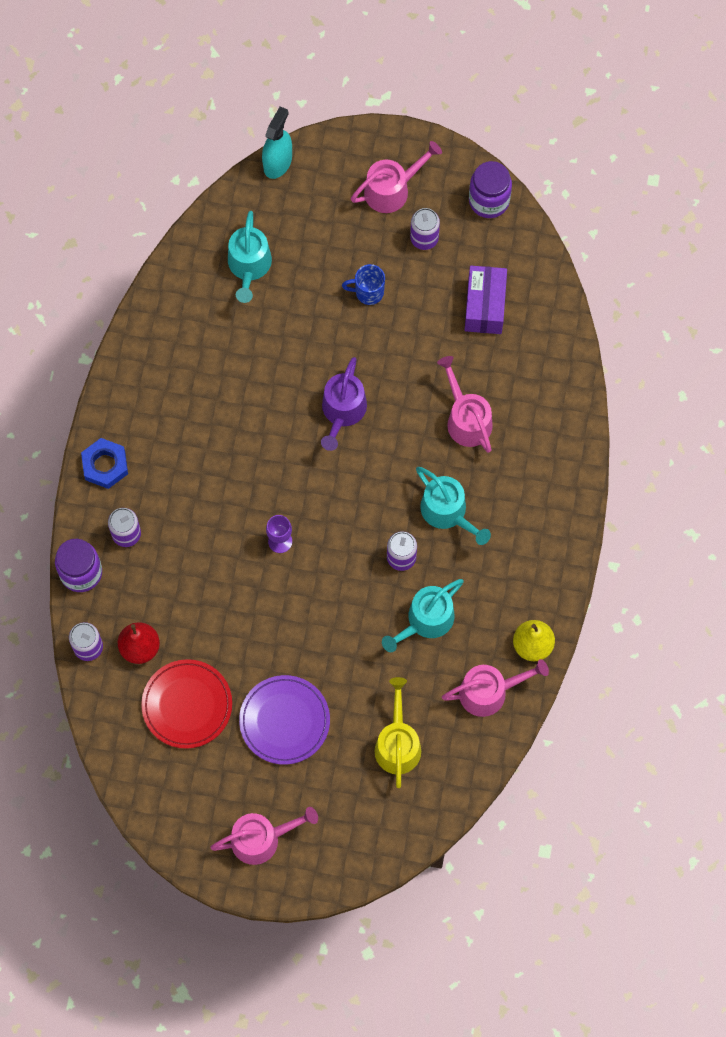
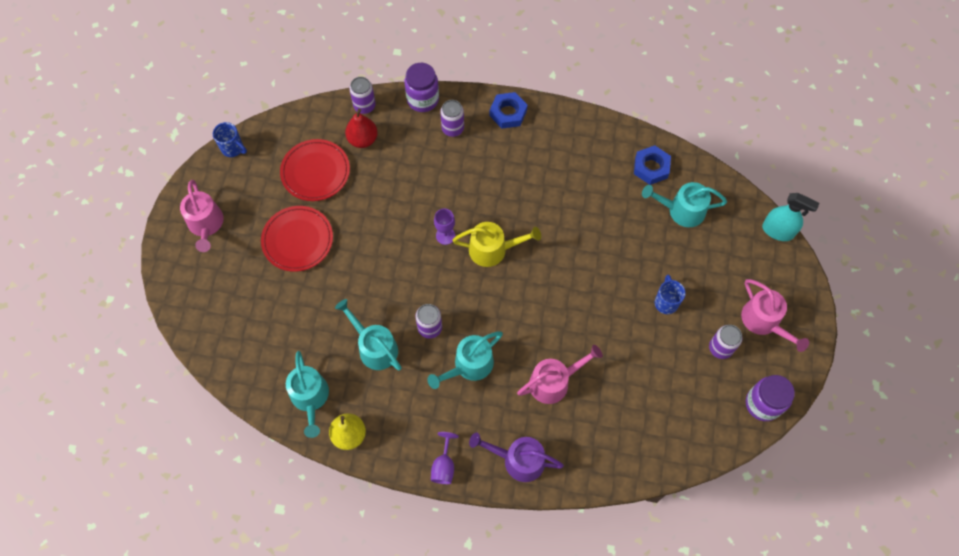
camera: 90 degrees right, 5 degrees down
(149, 815) = (233, 148): none -> blue mug
(189, 297) = (651, 167): none -> blue nut
(284, 721) = (297, 240): purple plate -> red plate
(342, 411) = (557, 282): purple watering can -> purple watering can (518, 460)
(397, 744) = (272, 324): yellow watering can -> yellow watering can (493, 249)
(485, 306) = (660, 399): purple box -> none
(489, 692) = (310, 398): pink watering can -> turquoise watering can
(566, 539) = (444, 466): none -> purple goblet

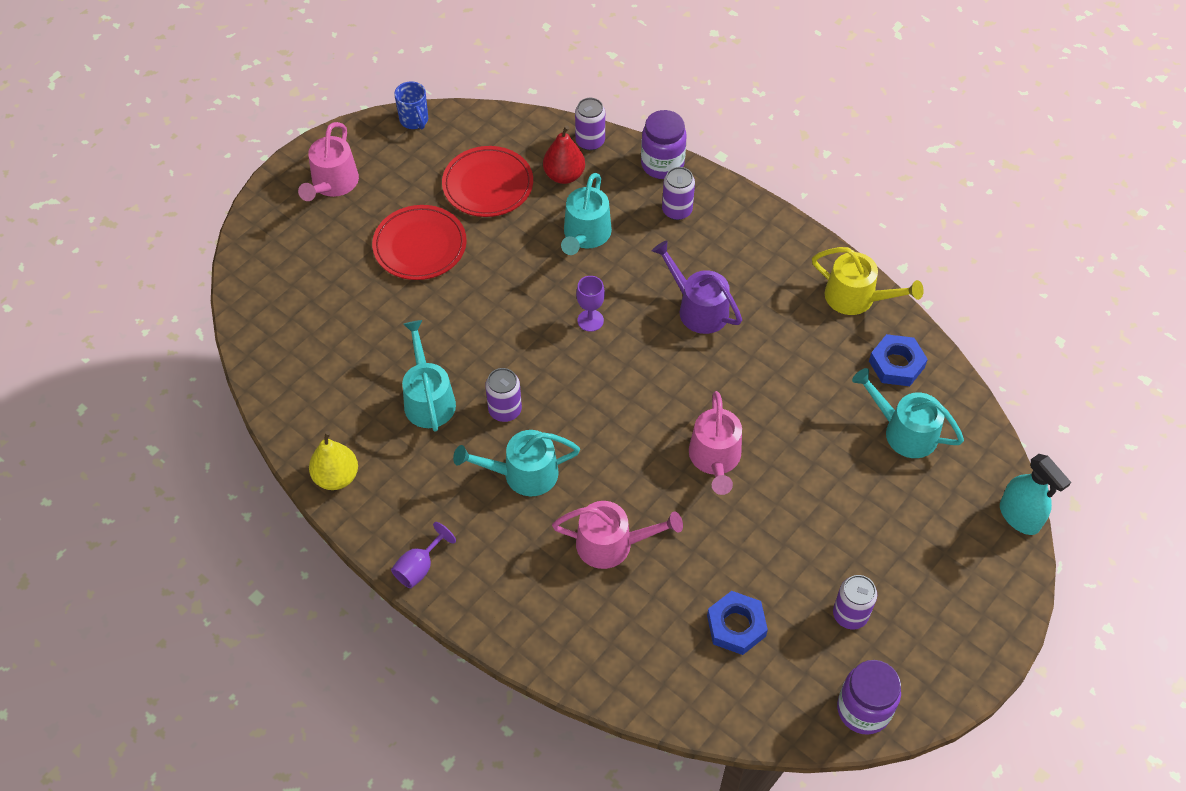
camera: 30 degrees right, 10 degrees down
(310, 398) = (321, 415): turquoise watering can -> turquoise watering can (585, 235)
(493, 249) = (636, 362): yellow watering can -> yellow watering can (856, 298)
(508, 113) = (755, 223): blue nut -> blue nut (736, 626)
(518, 460) = (510, 608): purple watering can -> purple watering can (698, 308)
(666, 302) = (813, 526): blue mug -> none
(764, 321) = (929, 613): pink watering can -> pink watering can (715, 458)

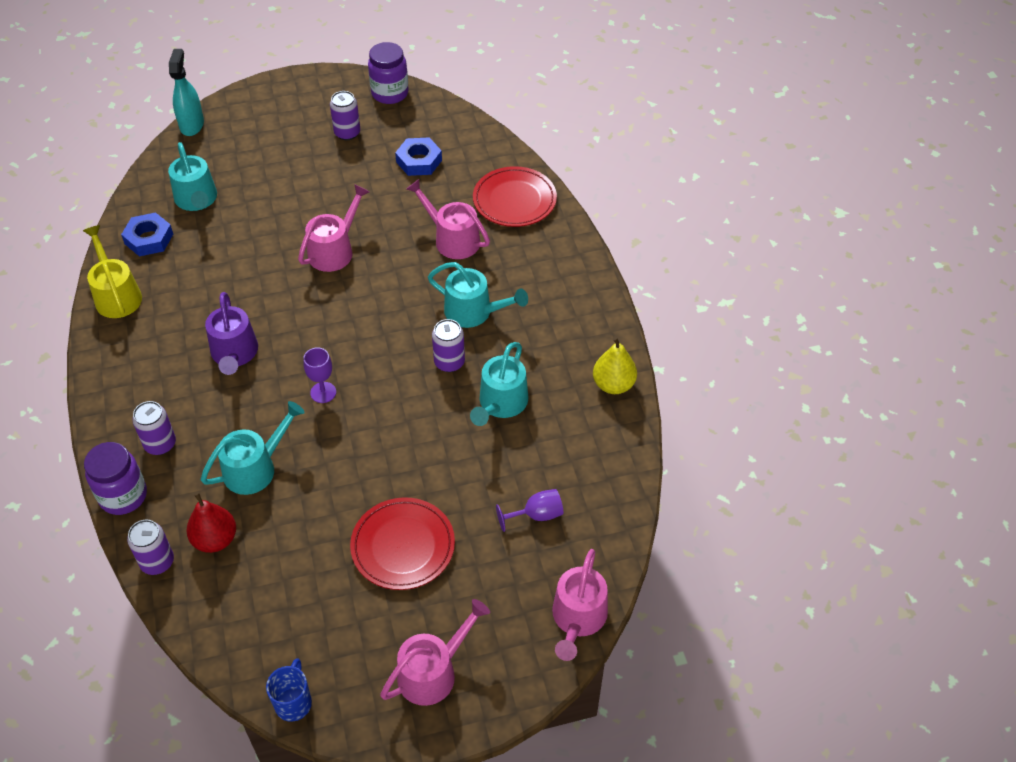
camera: 145 degrees left, 5 degrees down
(248, 270) = (578, 618): none -> pink watering can
(419, 567) = (593, 293): purple goblet -> purple goblet (536, 515)
(488, 185) = (290, 573): red plate -> red plate (514, 200)

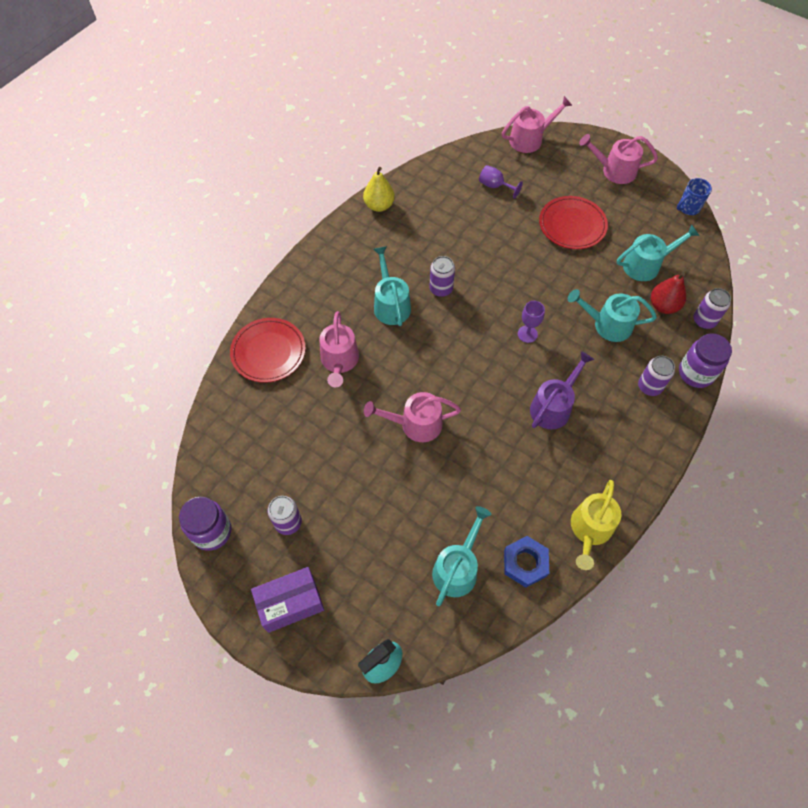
camera: 130 degrees left, 10 degrees up
(289, 105) = (290, 603): none -> purple box
(419, 161) = (278, 443): blue nut -> none
(501, 403) = (444, 245): turquoise watering can -> turquoise watering can (646, 265)

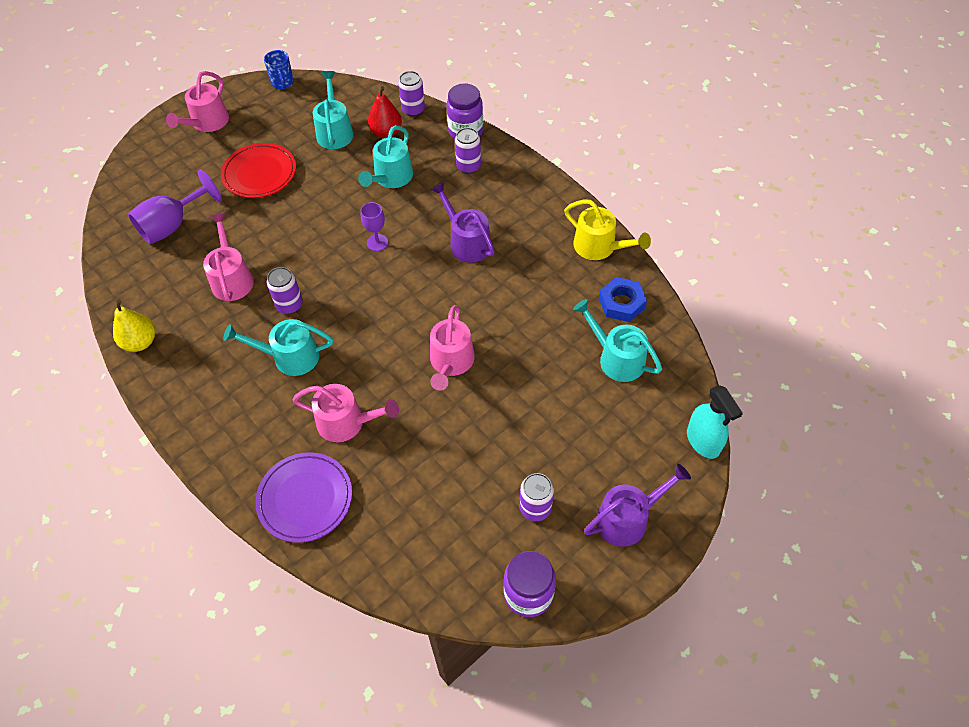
camera: 75 degrees left, 5 degrees down
(268, 352) = (305, 499): red plate -> purple plate
(290, 603) = (628, 518): purple box -> purple watering can
(495, 186) = (172, 225): purple goblet -> purple goblet, size x1.75
(530, 139) = (123, 179): pink watering can -> pink watering can (232, 278)

